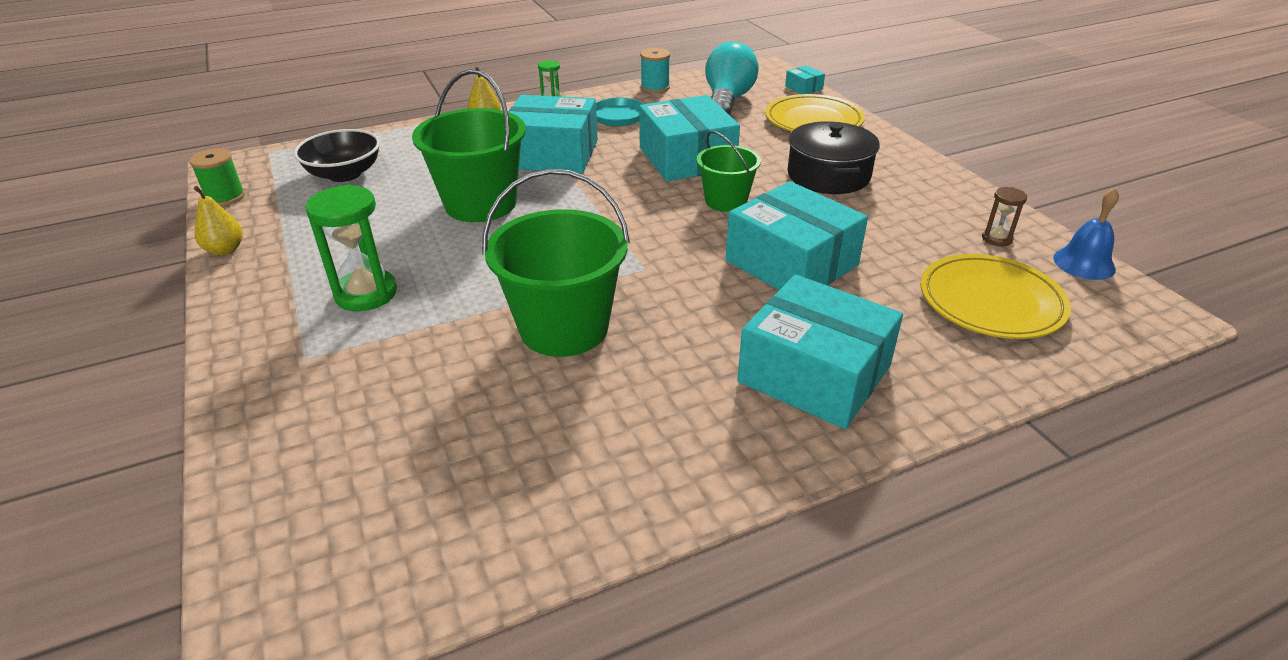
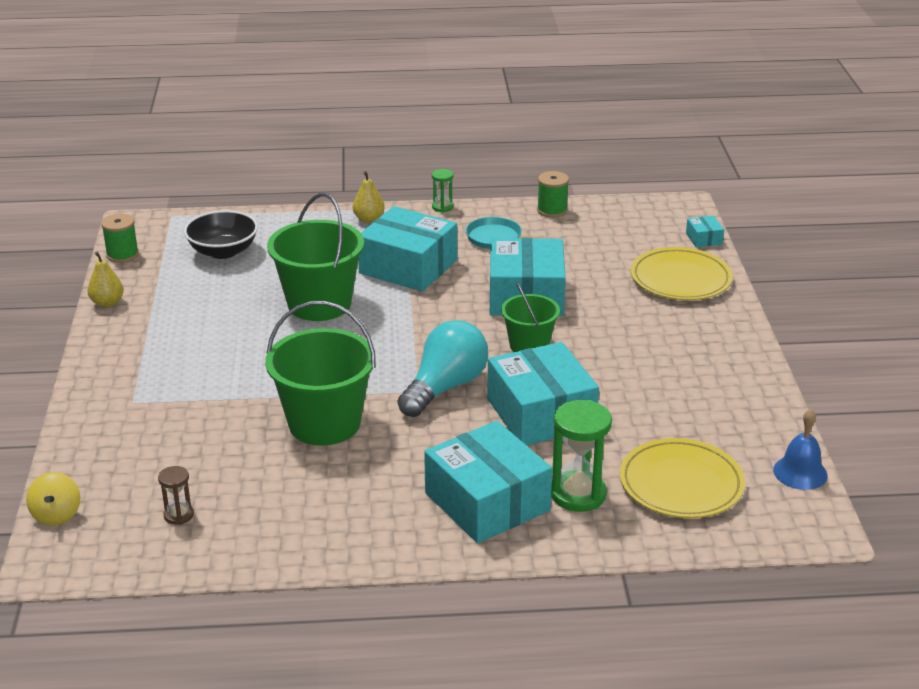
camera: 20 degrees right, 5 degrees down
(249, 551) = (56, 515): none -> yellow spinning top
(366, 294) = (194, 363): green hourglass -> green hourglass (578, 494)
(655, 88) = (552, 210): turquoise spool -> green spool
(727, 100) = (613, 239): turquoise light bulb -> turquoise light bulb (445, 387)
(828, 175) = (643, 340): black pot -> none
(996, 239) = (743, 433): brown hourglass -> brown hourglass (178, 515)

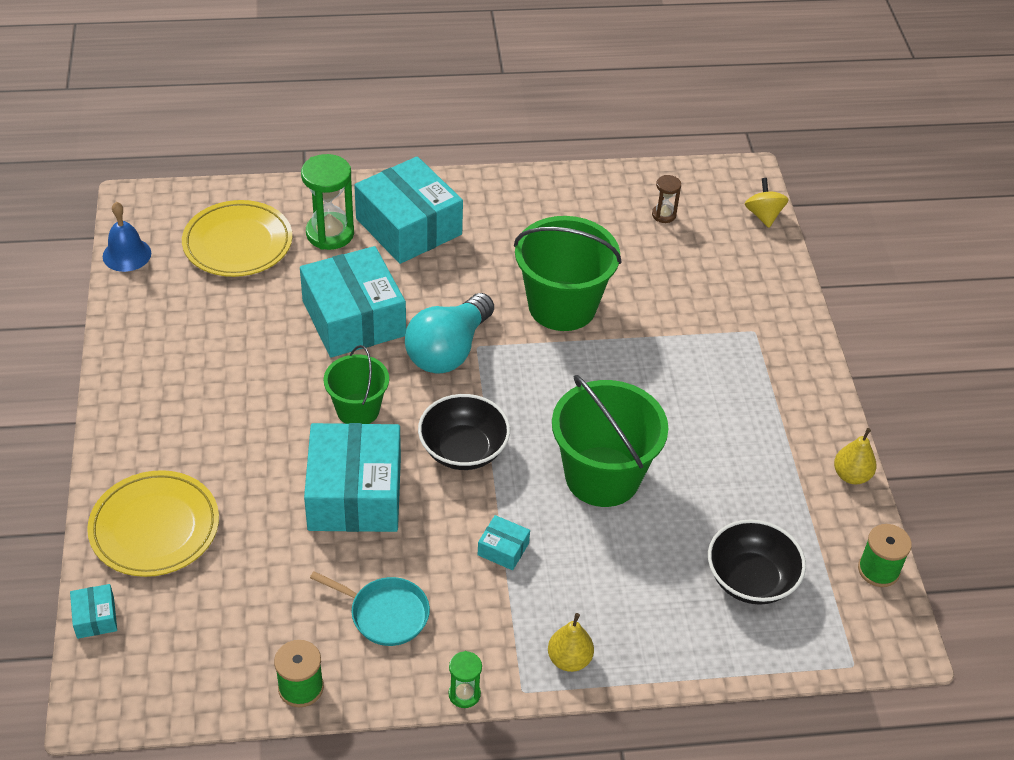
camera: 175 degrees right, 15 degrees up
(408, 267) = (503, 549): turquoise box -> turquoise box, size x0.41
(435, 320) = (463, 450): none -> black bowl

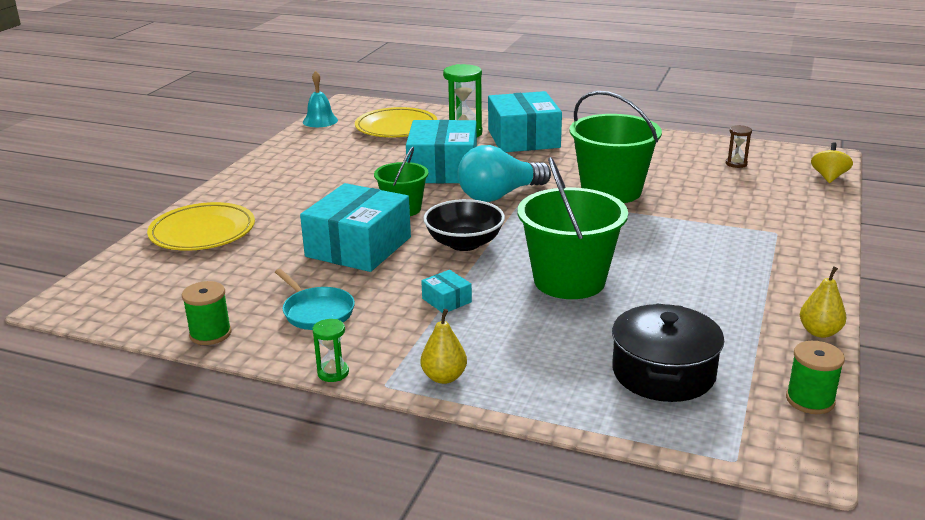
camera: 30 degrees right, 20 degrees down
(95, 617) = (115, 263): turquoise box -> none
(127, 254) = (320, 121): blue bell -> turquoise bell
(751, 579) = (663, 372): black bowl -> black pot

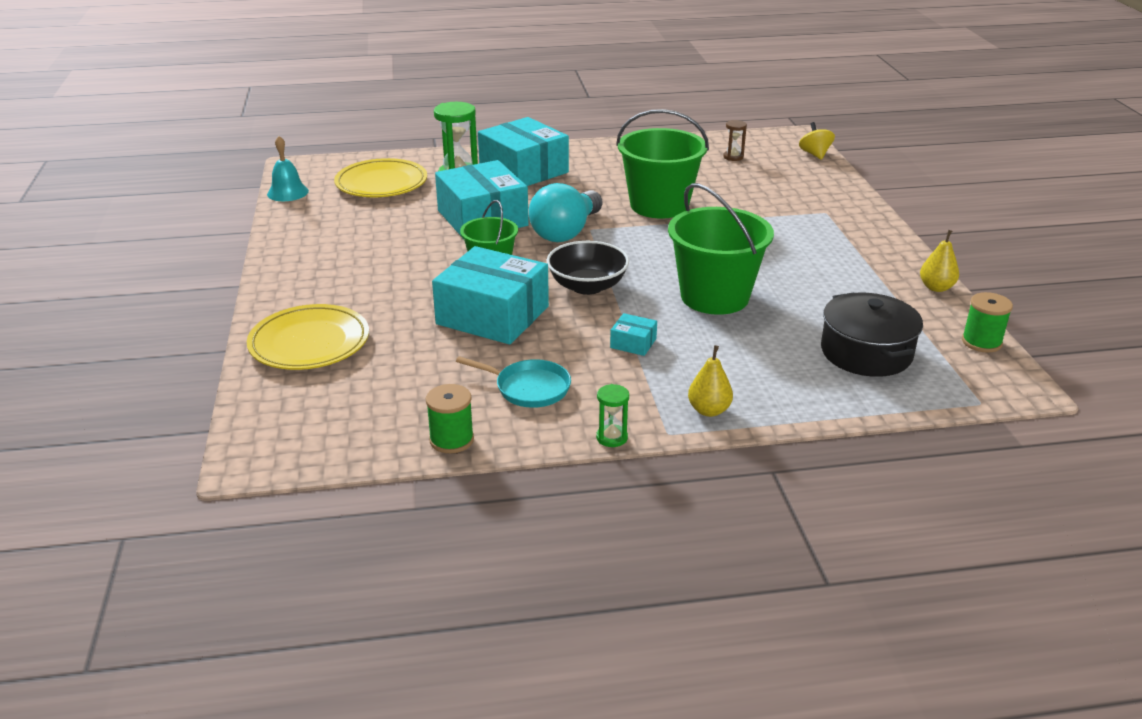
camera: 30 degrees left, 5 degrees up
(358, 247) = (492, 315): turquoise box -> turquoise box turned 60 degrees counterclockwise

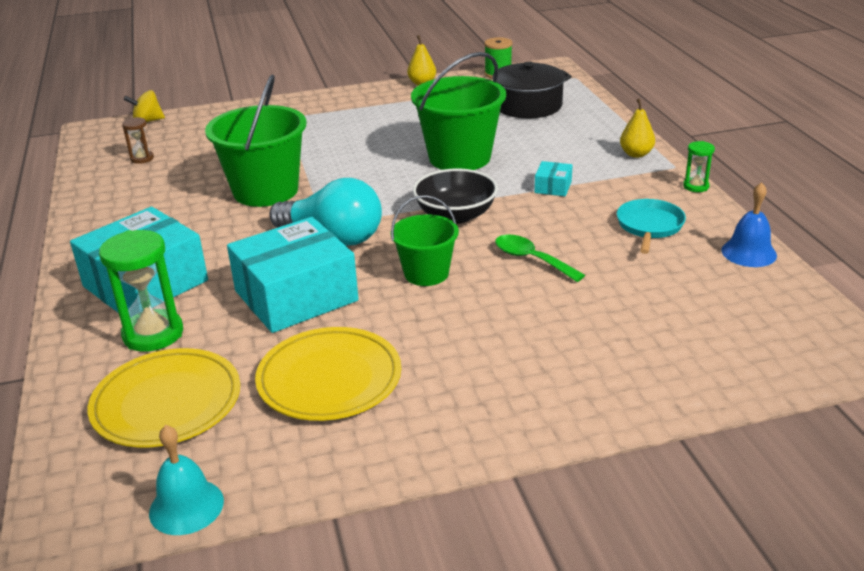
camera: 95 degrees left, 0 degrees up
(309, 343) = (638, 368): yellow plate -> yellow plate (329, 379)
(451, 440) = (748, 252): green spool -> blue bell
(492, 315) = (531, 259): turquoise box -> green spoon

